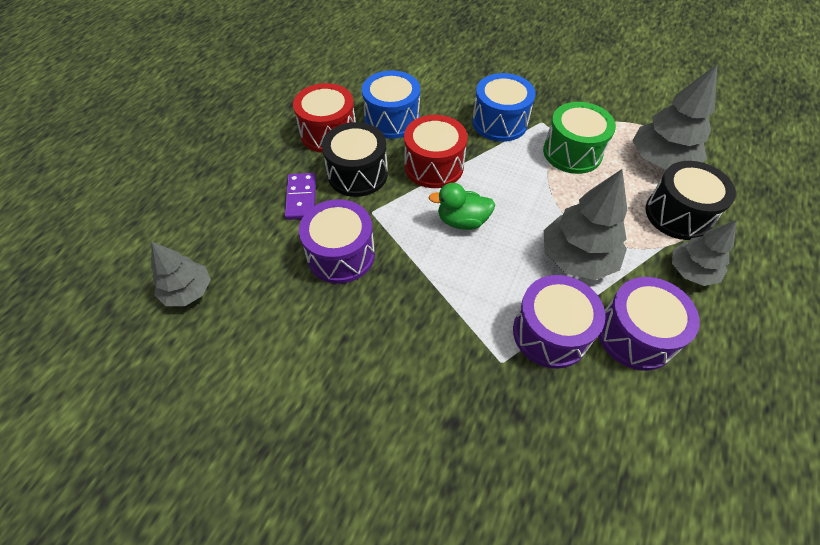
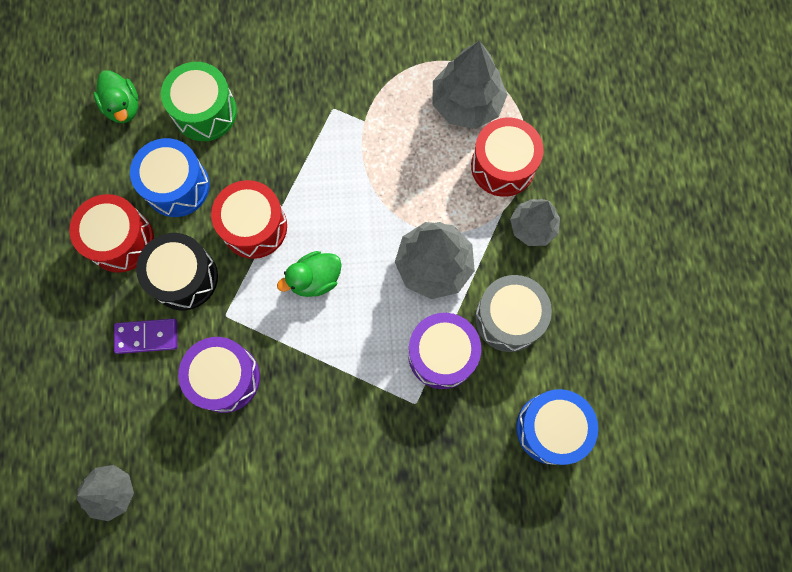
camera: 30 degrees left, 20 degrees up
(301, 198) = (147, 337): purple domino -> purple domino turned 60 degrees counterclockwise
(386, 65) = (123, 107): none -> green duck
(499, 122) = (290, 131): blue drum -> blue drum (551, 428)
(572, 152) = (380, 136): green drum -> green drum (205, 112)
(635, 335) = (508, 318): purple drum -> grey drum
(678, 214) = (503, 166): black drum -> red drum

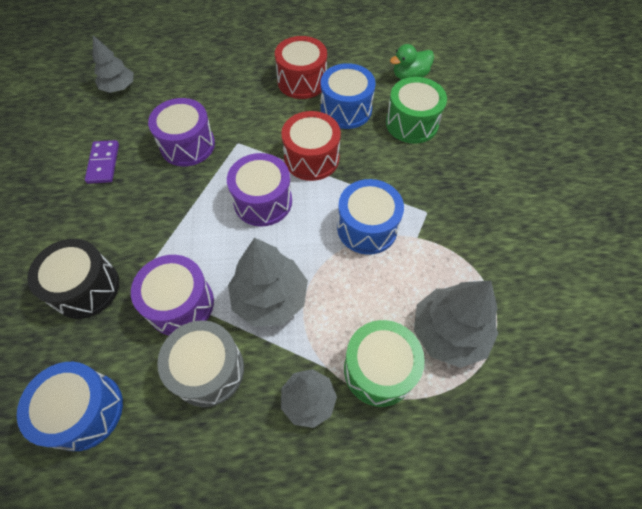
camera: 90 degrees right, 15 degrees down
(147, 337) = (226, 99): purple domino -> purple domino (103, 163)
(184, 277) = (270, 117): black drum -> black drum (86, 288)
(315, 279) = (263, 201): green duck -> purple drum
(352, 169) = (367, 228): none -> blue drum
(503, 166) = (379, 369): red drum -> green drum

